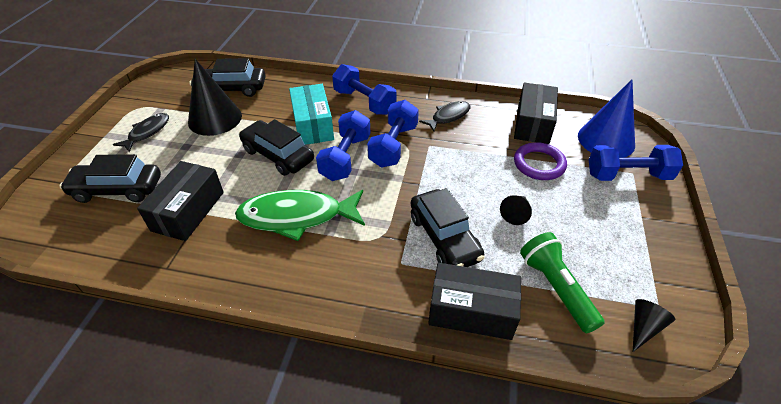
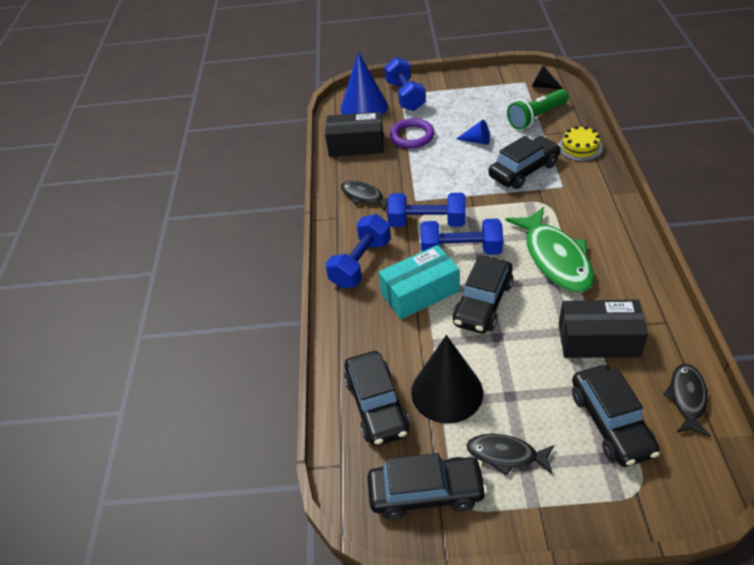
camera: 100 degrees left, 0 degrees up
(91, 244) = (687, 398): none -> black fish
(157, 96) = (426, 493): none -> black car
(471, 311) = (580, 147): black box -> yellow cake
(516, 213) = (477, 141): black cone -> blue cone

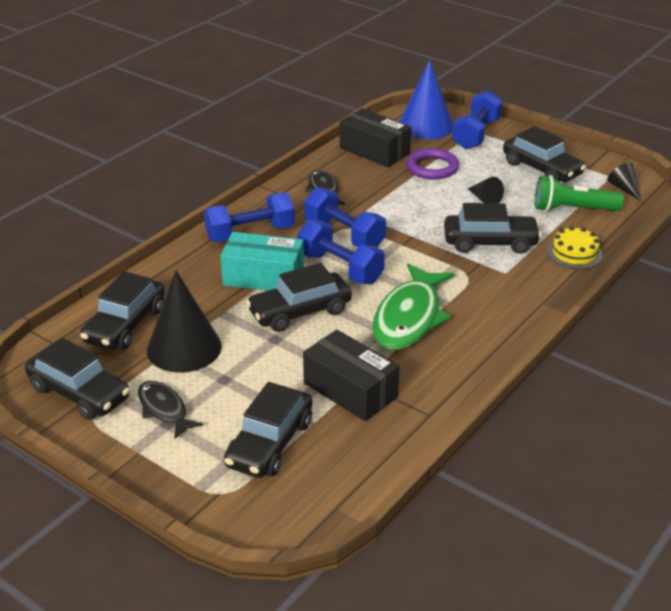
camera: 35 degrees right, 10 degrees down
(477, 141) = (485, 199): blue cone -> black cone
(479, 99) = (541, 169): none -> black car
(687, 398) = (356, 470): black fish -> none

